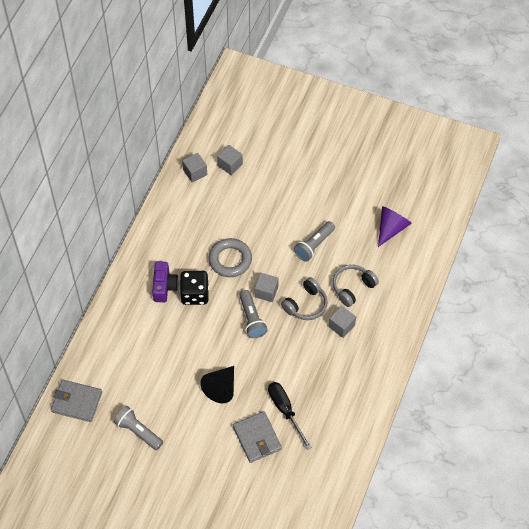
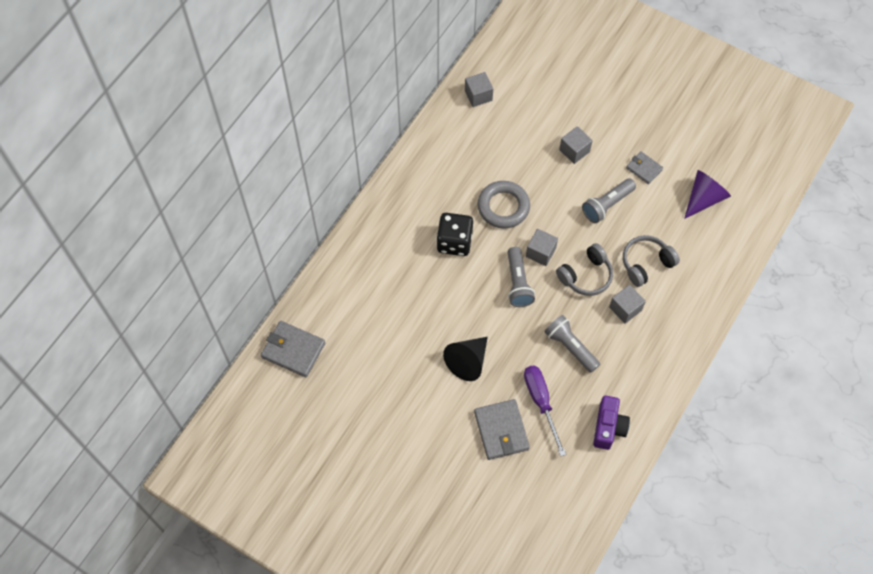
camera: 10 degrees right, 5 degrees up
(138, 431) = (360, 399): grey flashlight -> grey flashlight (570, 347)
(164, 287) = (420, 227): purple camera -> purple camera (608, 427)
(230, 165) = (521, 93): grey cube -> grey cube (574, 151)
(285, 410) = (541, 402): black screwdriver -> purple screwdriver
(339, 212) = (644, 169): none -> grey wallet

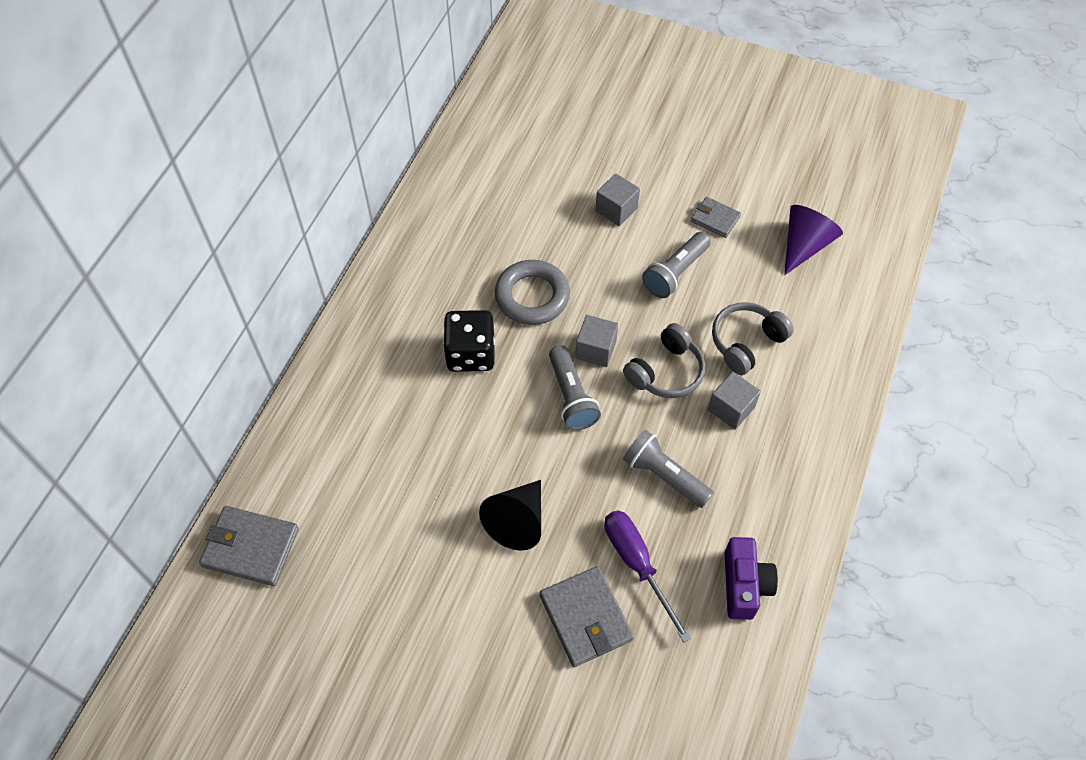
camera: 10 degrees left, 5 degrees down
(478, 95) = (473, 158): grey cube -> none

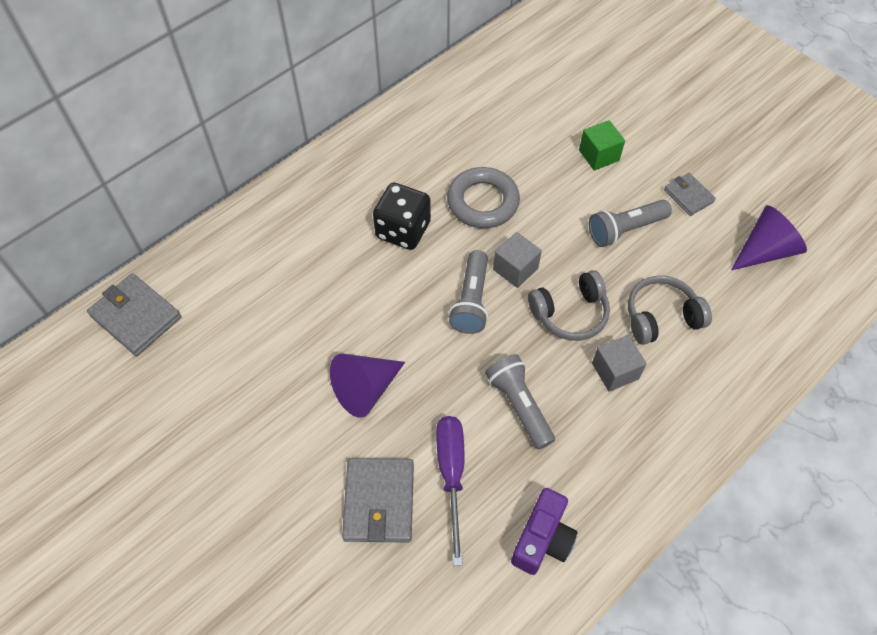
camera: 25 degrees right, 0 degrees up
(517, 521) = (365, 389): black cone -> purple cone
(616, 209) = (599, 155): grey cube -> green cube

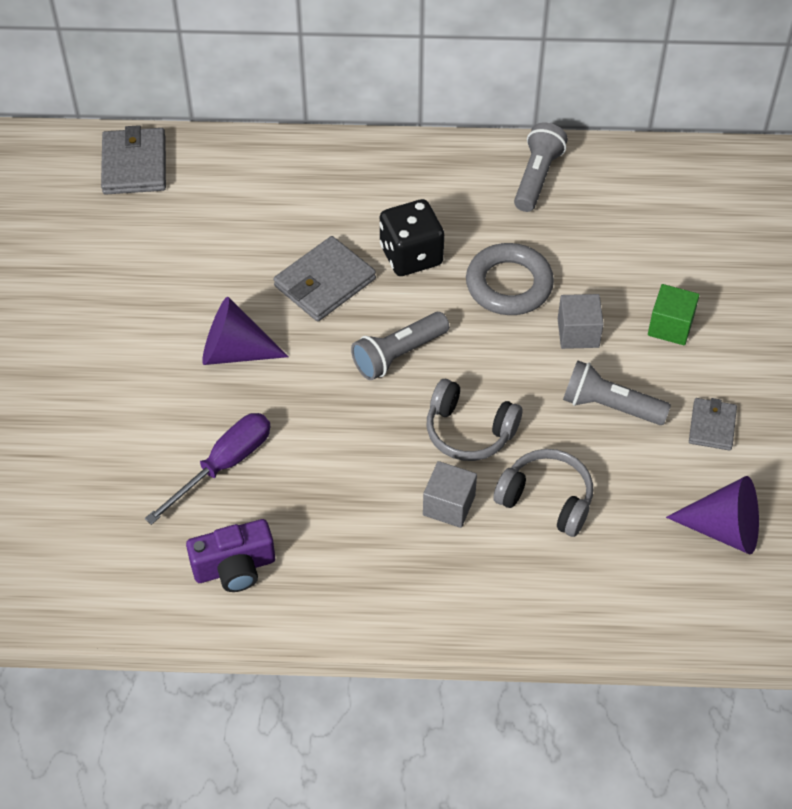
camera: 45 degrees right, 5 degrees down
(379, 502) = (150, 437): grey wallet -> grey wallet (324, 282)
(515, 269) = (467, 360): grey cube -> grey cube (578, 333)
(519, 405) = (336, 462): grey flashlight -> grey flashlight (537, 177)

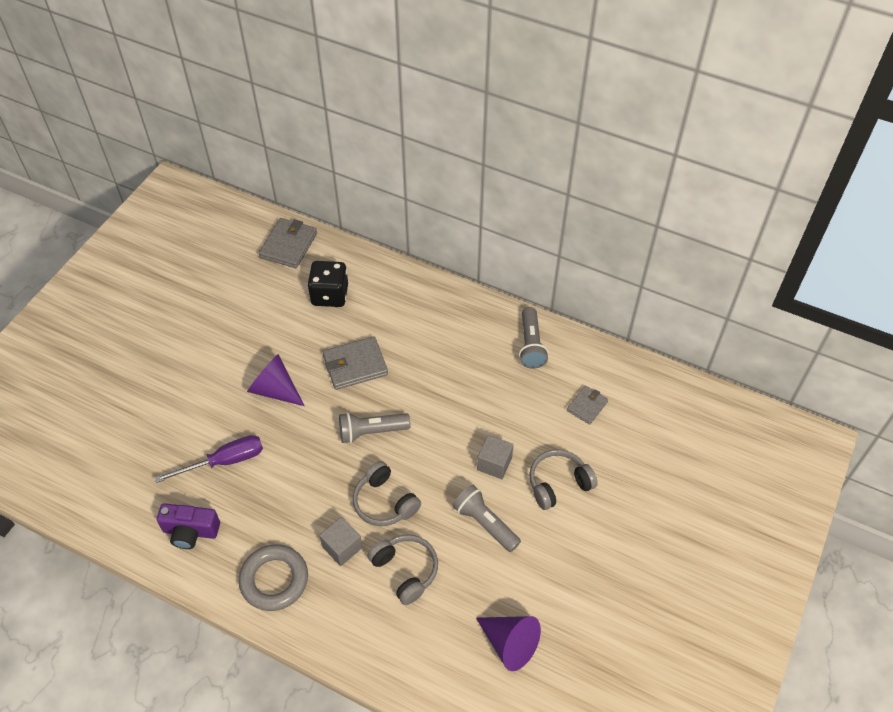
camera: 25 degrees right, 0 degrees up
(411, 255) = (419, 368): black dice -> black dice (330, 295)
(509, 285) = (469, 412): grey ring -> grey ring (274, 580)
(537, 177) = (531, 345): grey flashlight -> grey flashlight turned 135 degrees clockwise
(670, 326) = (558, 484): green cube -> grey headphones
(712, 426) = (545, 566): grey wallet -> grey wallet (587, 406)

